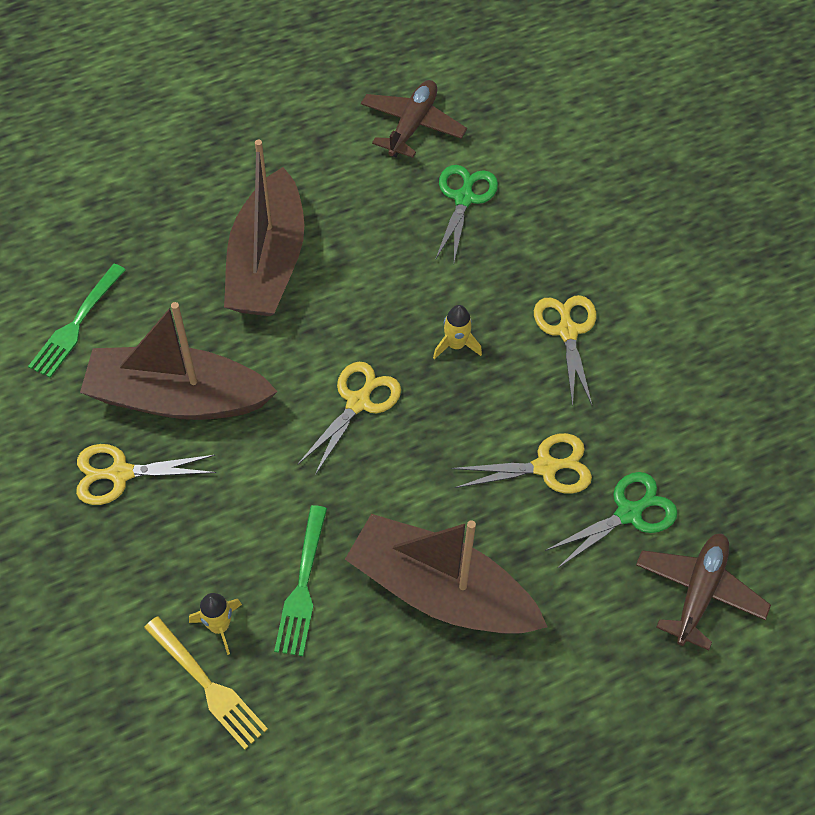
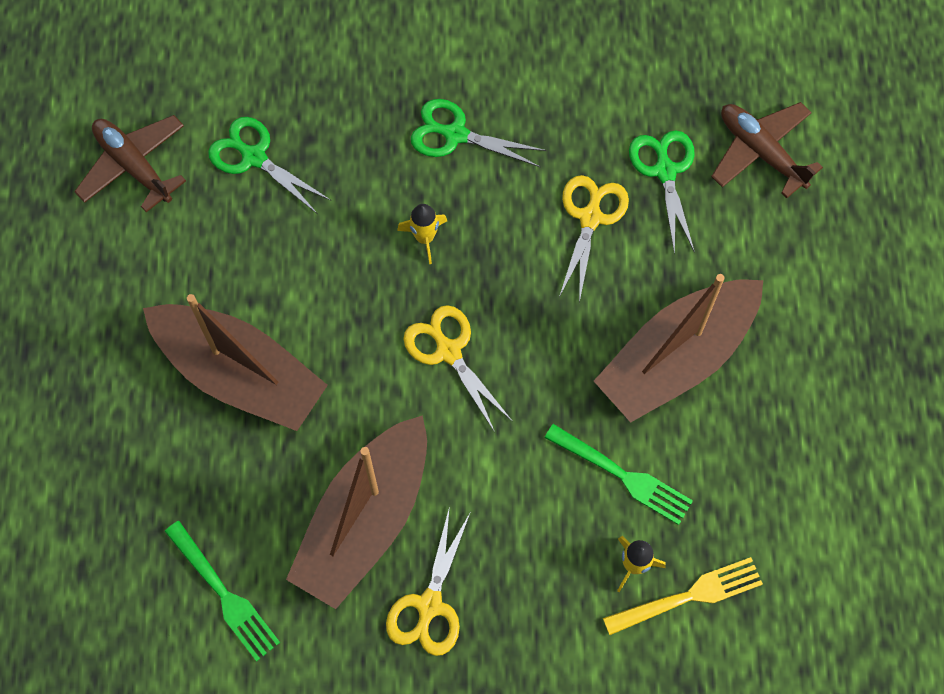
camera: 65 degrees left, 10 degrees up
(567, 331) = (456, 134): yellow scissors -> green scissors

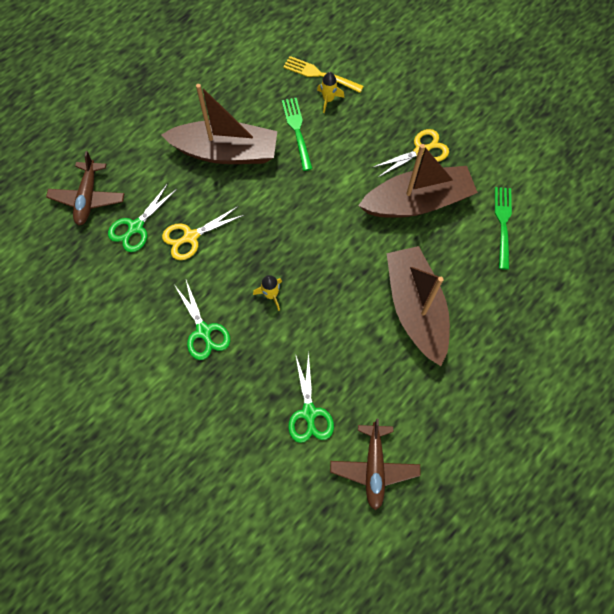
camera: 135 degrees left, 0 degrees up
(449, 351) = (314, 236): yellow scissors -> none

